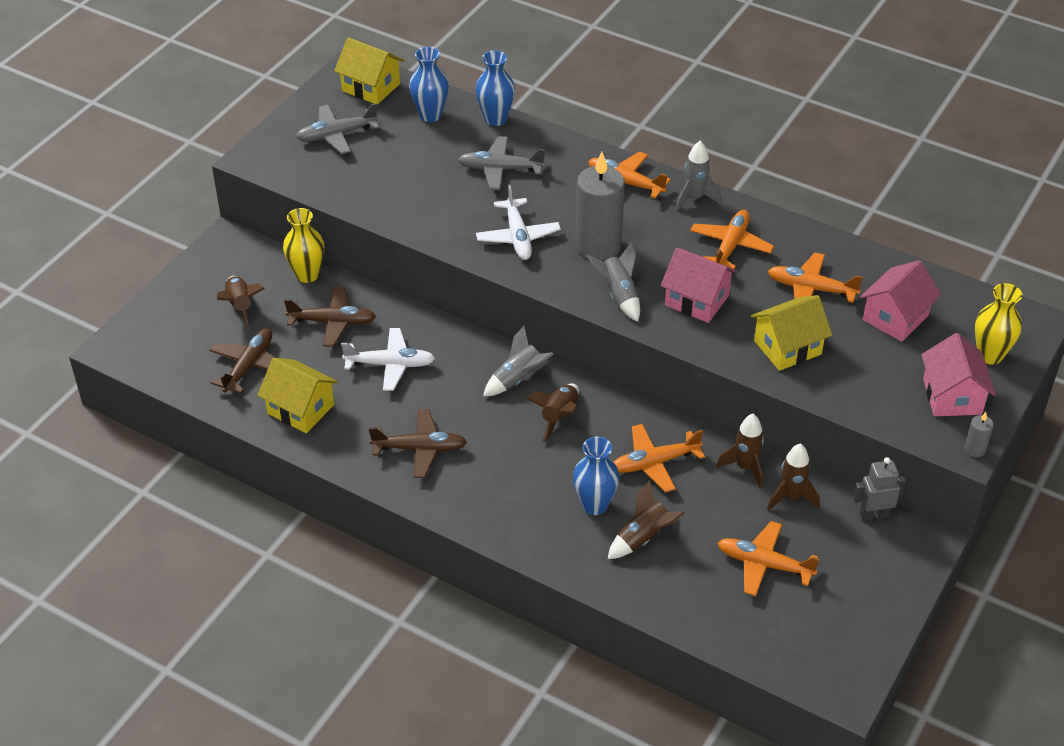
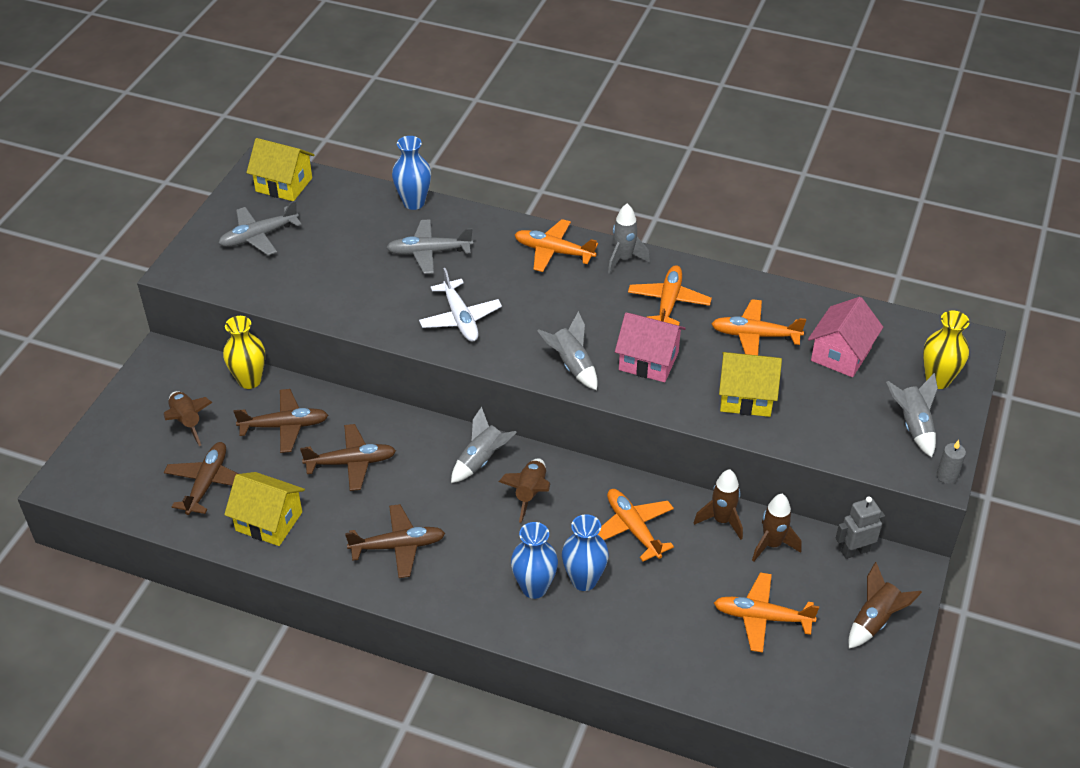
camera: 10 degrees left, 0 degrees up
(390, 365) = (351, 462): white plane -> brown plane
(430, 115) = (348, 206): blue vase -> blue vase (534, 588)
(598, 246) = (541, 318): grey candle -> none
(643, 538) = (639, 607): brown rocket -> brown rocket (875, 620)
(654, 463) = (633, 528): orange plane -> orange plane turned 90 degrees clockwise
(787, 347) = (746, 397): yellow house -> yellow house turned 45 degrees clockwise
(952, 396) = (913, 426): pink house -> grey rocket

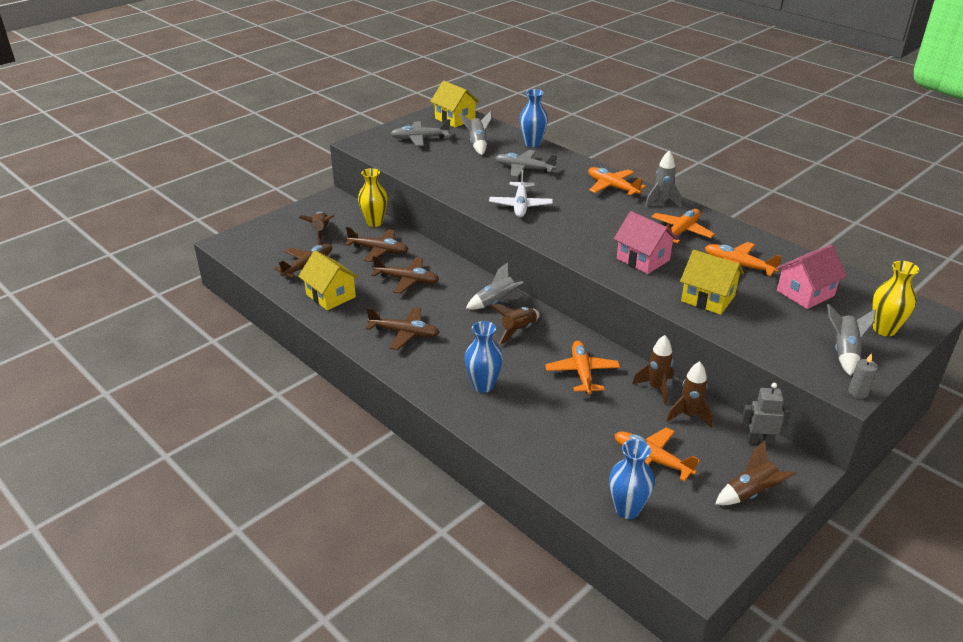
camera: 25 degrees right, 10 degrees down
(571, 365) = (582, 248): grey rocket -> grey rocket (477, 144)
(584, 580) = (523, 392): blue vase -> blue vase (627, 509)

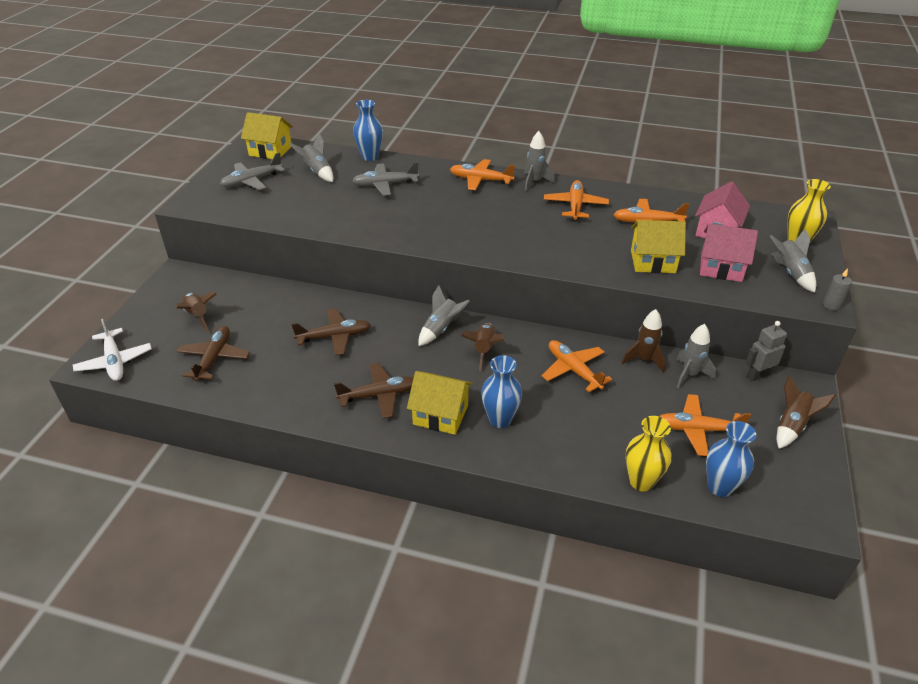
camera: 30 degrees left, 5 degrees up
(331, 296) = (267, 383): yellow house -> yellow house (440, 415)
(374, 222) = (248, 285): yellow vase -> yellow vase (641, 481)
(379, 250) = (278, 314): brown plane -> none
(520, 205) = (415, 223): white plane -> white plane (114, 361)
(643, 259) = (569, 242): pink house -> pink house (721, 268)
(689, 415) = (689, 375): brown rocket -> grey rocket

